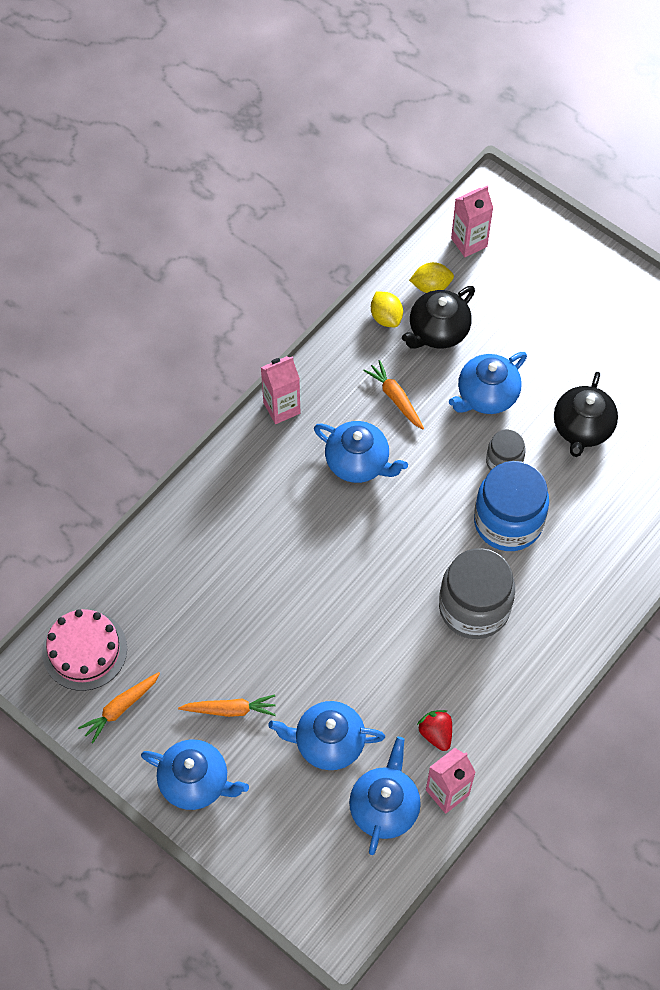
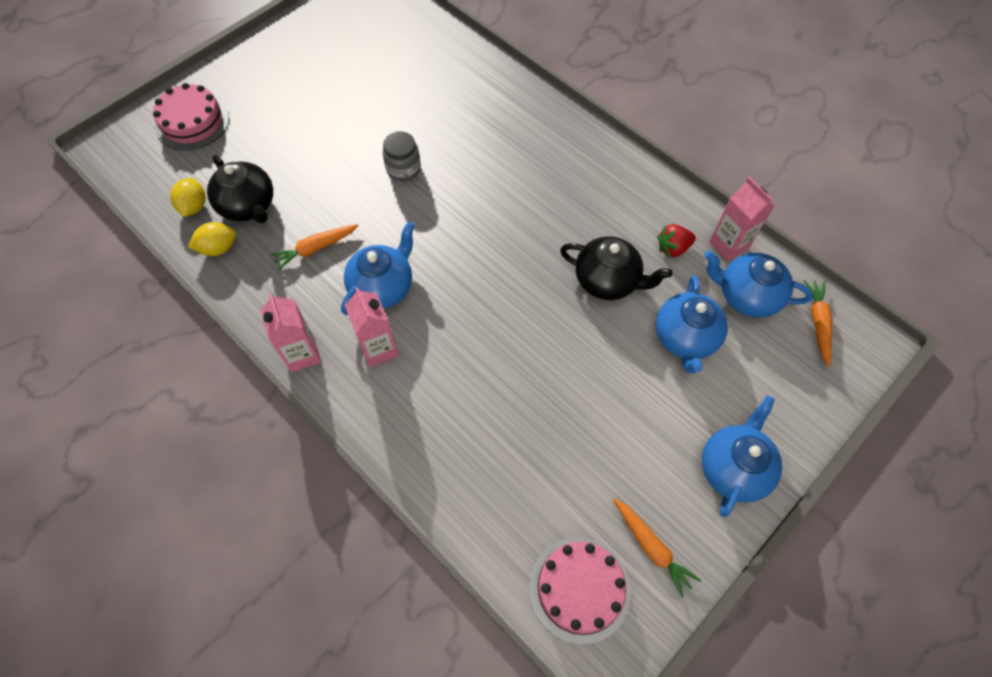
camera: 85 degrees left, 0 degrees up
(230, 710) = (652, 428): orange carrot -> orange carrot (818, 323)
(469, 242) = (154, 171): pink carton -> pink carton (379, 348)
(474, 608) = (549, 207): grey jar -> none
(486, 396) = (330, 175): blue teapot -> none
(508, 522) = (465, 173): blue jar -> none
(536, 259) = (192, 122): none -> pink cake
(582, 428) = (380, 110): black teapot -> black teapot (608, 281)

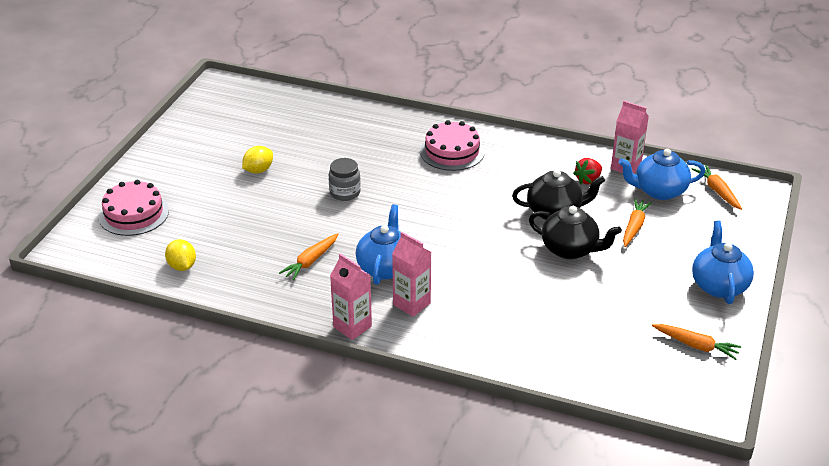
camera: 25 degrees left, 25 degrees down
(218, 248) = (226, 285): yellow lemon -> yellow lemon (258, 170)
(249, 206) = (231, 252): black teapot -> black teapot (570, 249)
(579, 589) = (664, 385): pink cake -> pink cake (452, 151)
(685, 338) = (634, 227): blue teapot -> orange carrot

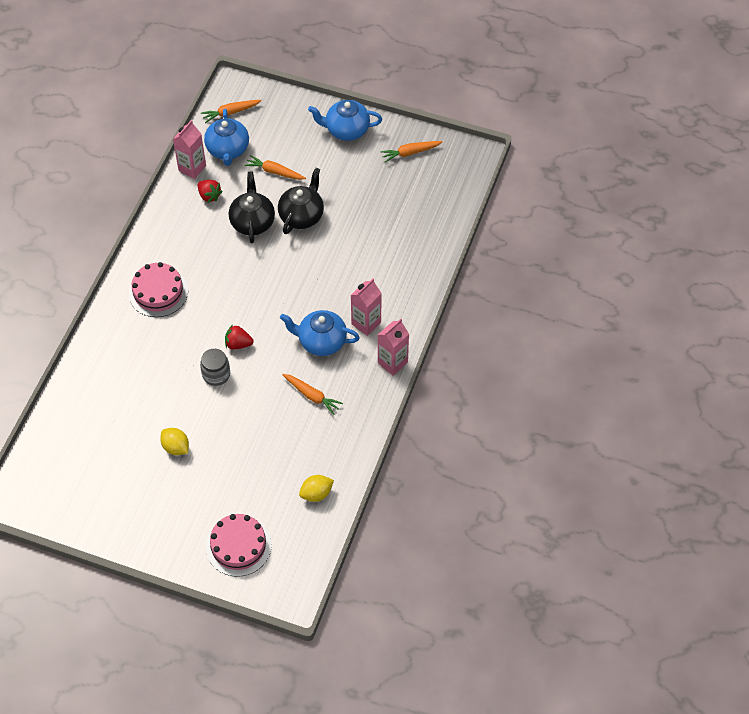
camera: 90 degrees left, 20 degrees up
(384, 206) = (238, 344): none -> red strawberry
(696, 345) = (410, 153): orange carrot -> orange carrot turned 135 degrees counterclockwise

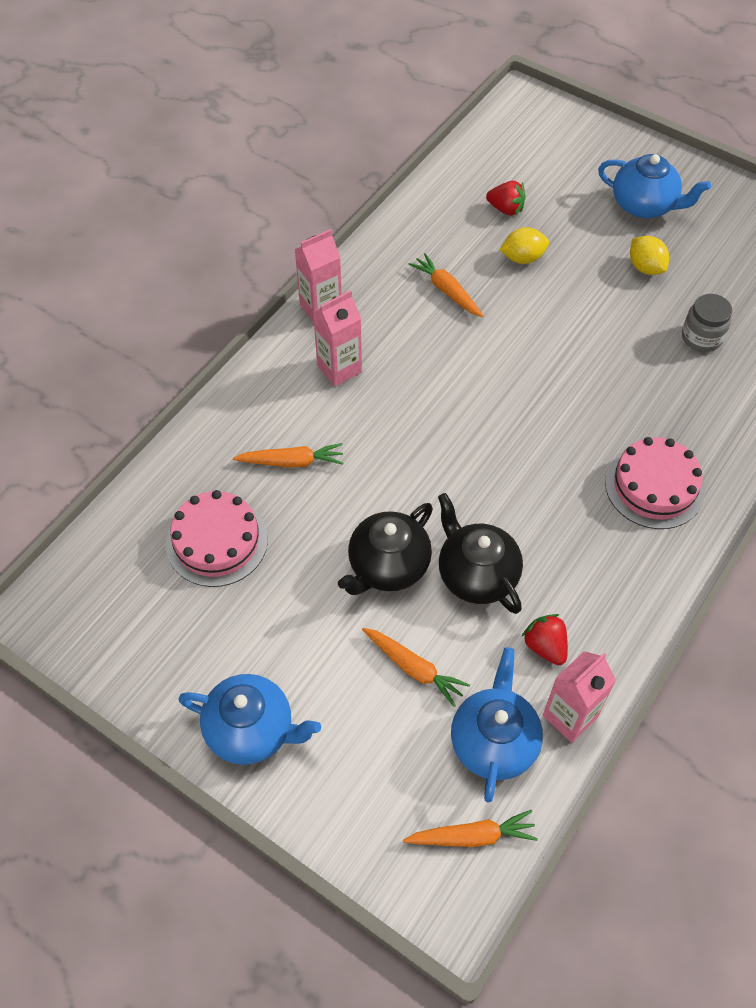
camera: 165 degrees left, 0 degrees up
(216, 374) = (577, 345): grey jar -> grey jar (701, 337)
(238, 344) = (537, 380): red strawberry -> red strawberry (506, 209)
(238, 546) = (578, 153): pink cake -> pink cake (217, 541)
(252, 222) = (476, 575): black teapot -> black teapot turned 135 degrees clockwise
(316, 494) = (471, 184): yellow lemon -> yellow lemon (522, 258)
(321, 341) = (413, 357): blue teapot -> blue teapot (644, 205)
(410, 153) = (152, 647): orange carrot -> orange carrot (291, 462)

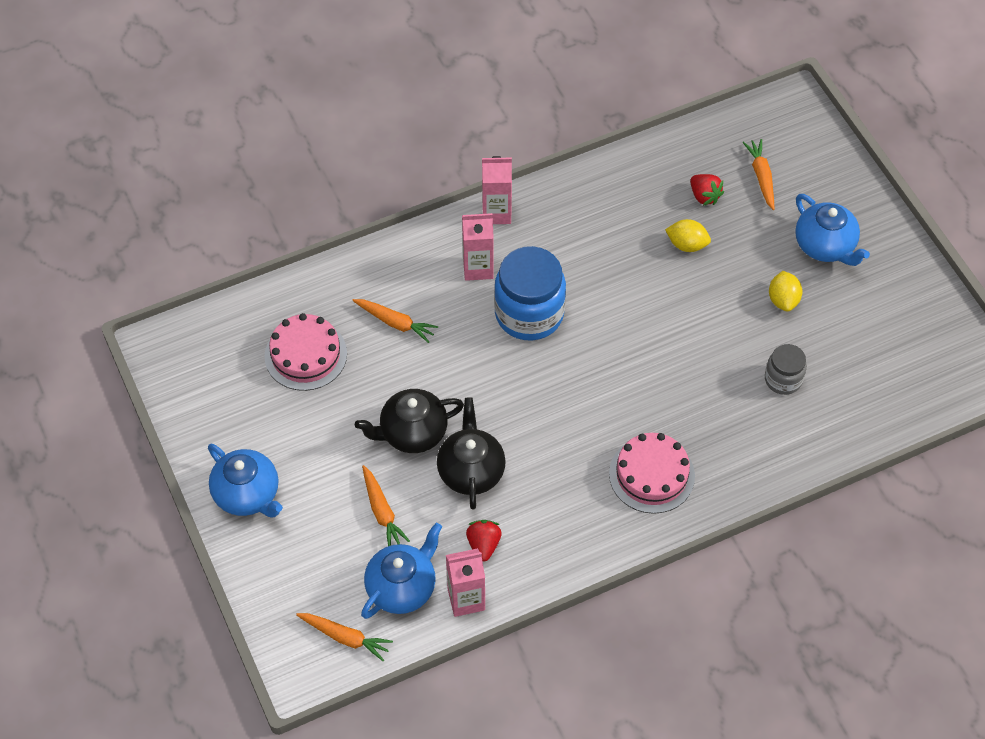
camera: 30 degrees right, 0 degrees up
(421, 389) = (529, 314): none -> blue jar
(447, 291) = (605, 244): orange carrot -> orange carrot (761, 177)

